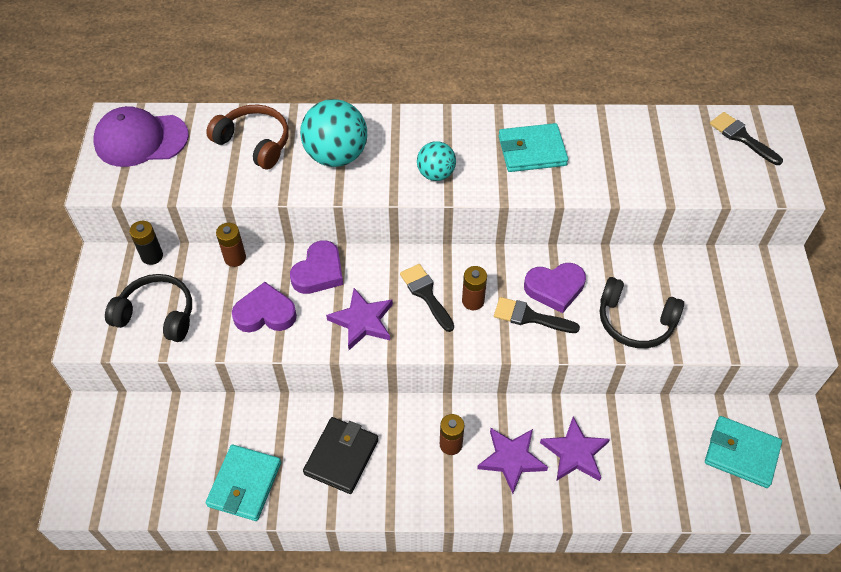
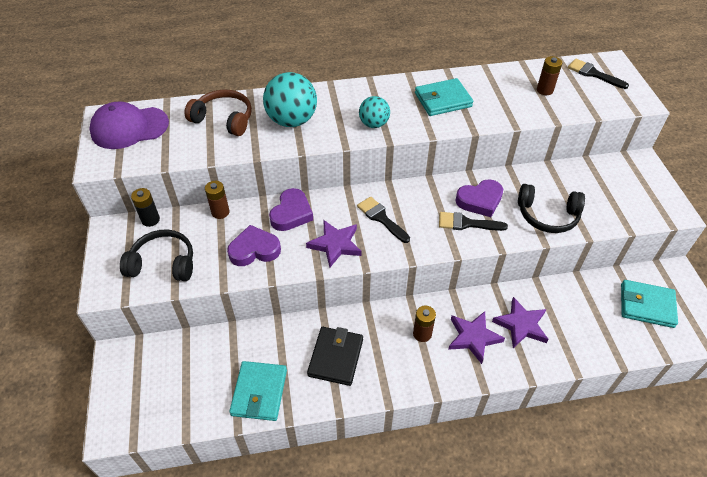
camera: 10 degrees left, 5 degrees down
(473, 301) = (419, 218): brown battery -> brown battery (544, 90)

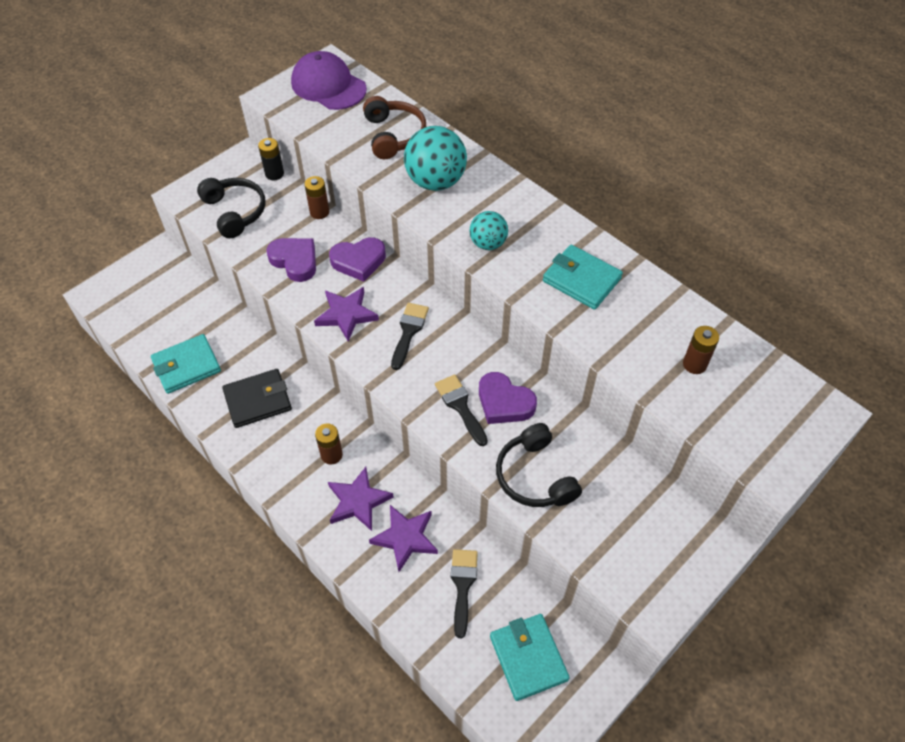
camera: 55 degrees right, 5 degrees up
(593, 74) = (781, 401): black brush -> black brush (463, 585)

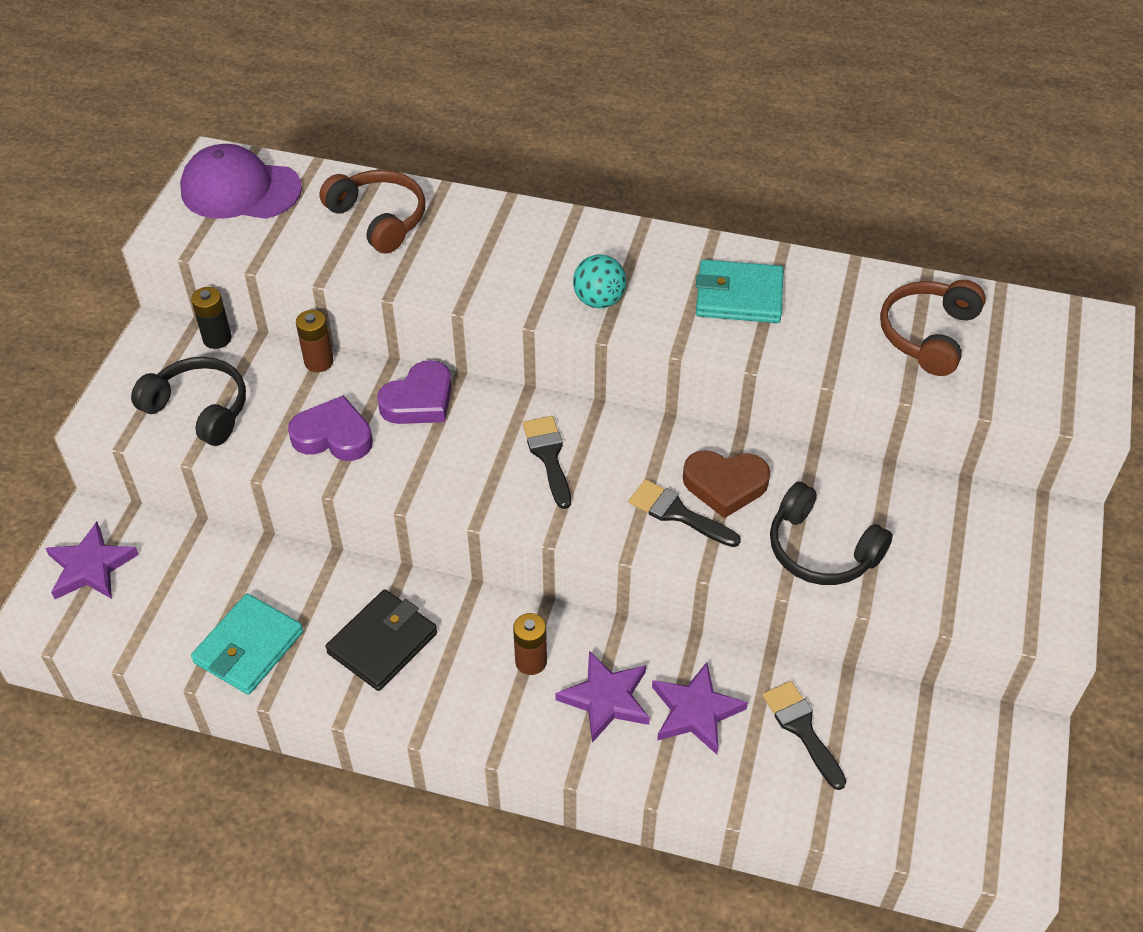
camera: 30 degrees left, 5 degrees down
(346, 315) = (454, 471): purple star -> purple star (91, 567)
(435, 181) = (477, 254): turquoise ball -> none
(504, 402) = (725, 485): purple heart -> brown heart
(528, 658) = (931, 768): turquoise wallet -> none
(694, 364) = (928, 335): brown battery -> brown headphones

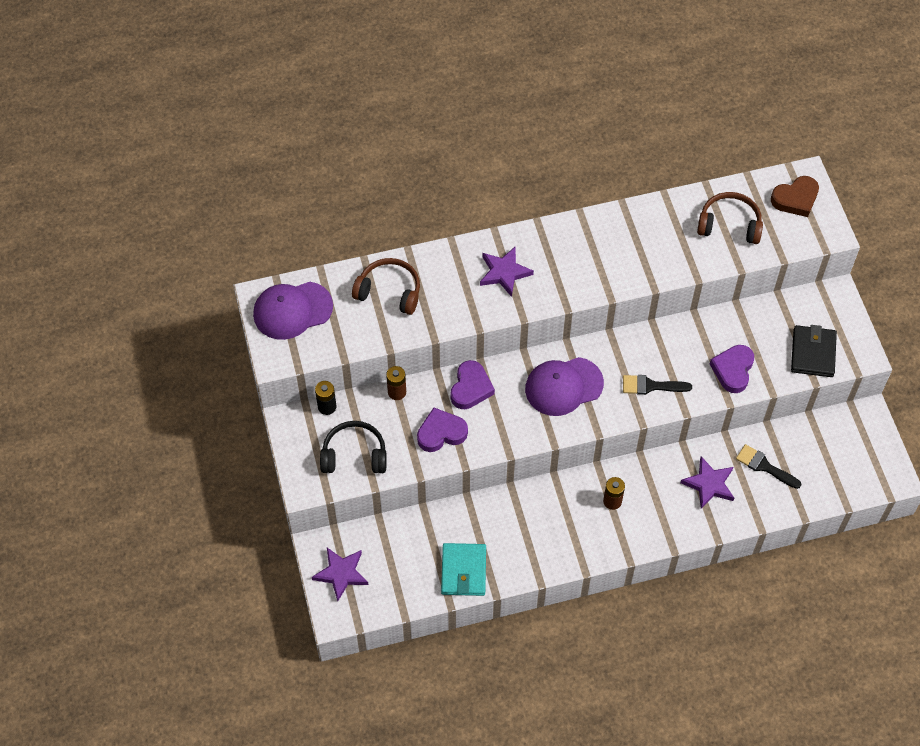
camera: 30 degrees left, 10 degrees up
(382, 643) = (530, 531): black wallet -> black wallet (812, 353)
(548, 456) = (563, 386): black brush -> purple cap
(599, 300) = (549, 286): turquoise ball -> none
(606, 699) = (662, 501): purple star -> purple star (504, 273)
(725, 485) = (664, 357): brown heart -> brown heart (795, 199)
(739, 296) = (620, 247): turquoise wallet -> none
(821, 550) = (733, 370): black headphones -> purple heart
(928, 335) = (729, 225): brown headphones -> brown headphones turned 105 degrees clockwise

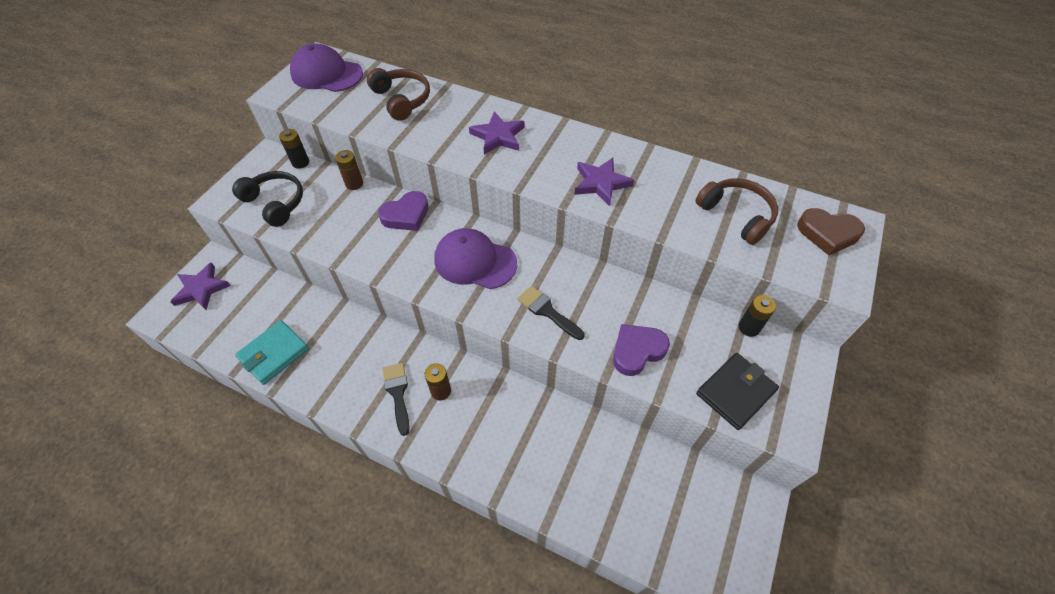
camera: 40 degrees right, 5 degrees down
(441, 433) = (348, 230): purple heart -> none
(709, 484) = (537, 443): purple star -> purple star (601, 183)
(764, 466) = (604, 468): black brush -> black brush (398, 393)
(787, 300) = (749, 327): none -> black battery

